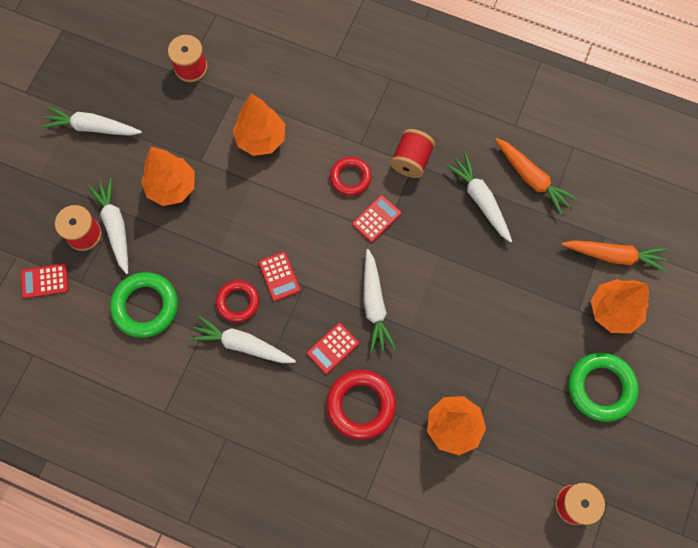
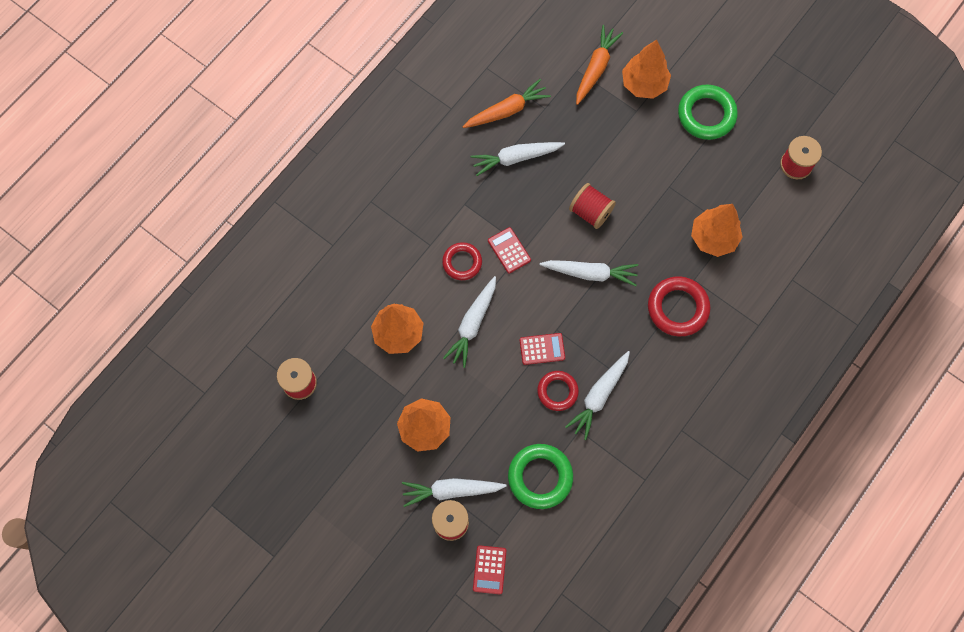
camera: 75 degrees left, 0 degrees up
(92, 127) = (336, 493): white carrot -> white carrot (472, 324)
(333, 348) = (621, 319): red calculator -> none
(411, 160) = (460, 205): red spool -> red spool (590, 212)

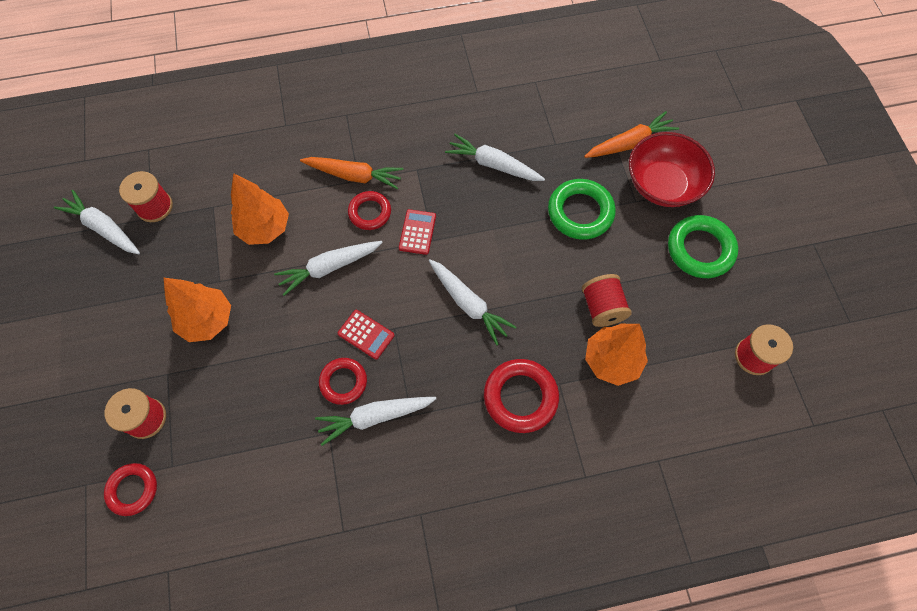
camera: 40 degrees right, 5 degrees down
(451, 490) = (174, 391): white carrot -> white carrot (104, 228)
(489, 569) = (133, 489): red calculator -> red ring
(507, 110) = (521, 124): orange carrot -> orange carrot (354, 175)
(540, 477) = (255, 445): green ring -> green ring (580, 212)
(590, 212) = (517, 253): red spool -> red spool (602, 307)
(644, 84) = (662, 184): orange tree -> red bowl

